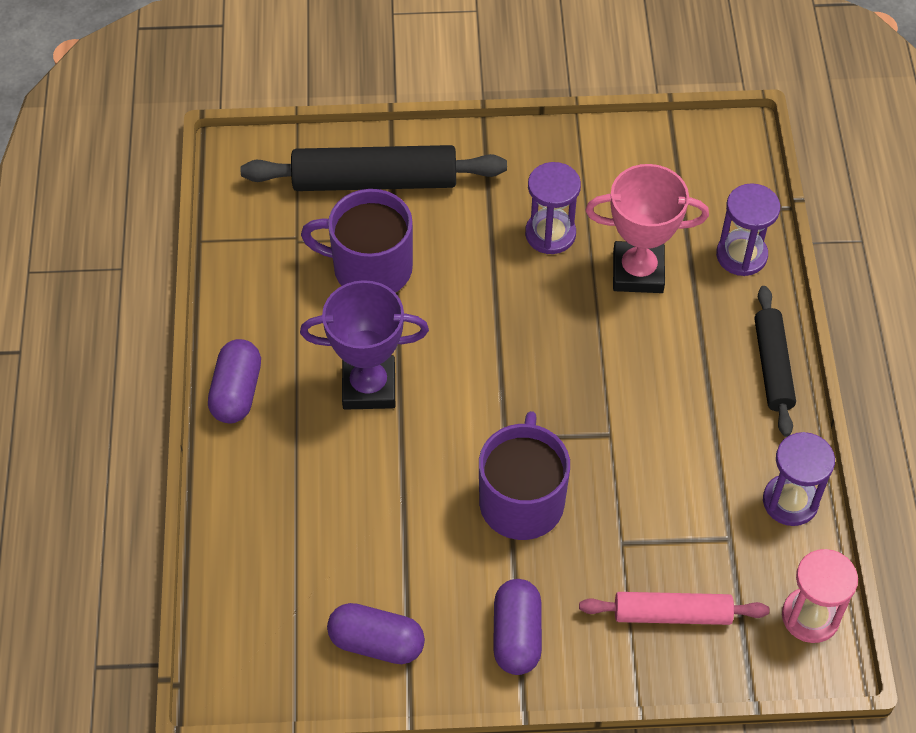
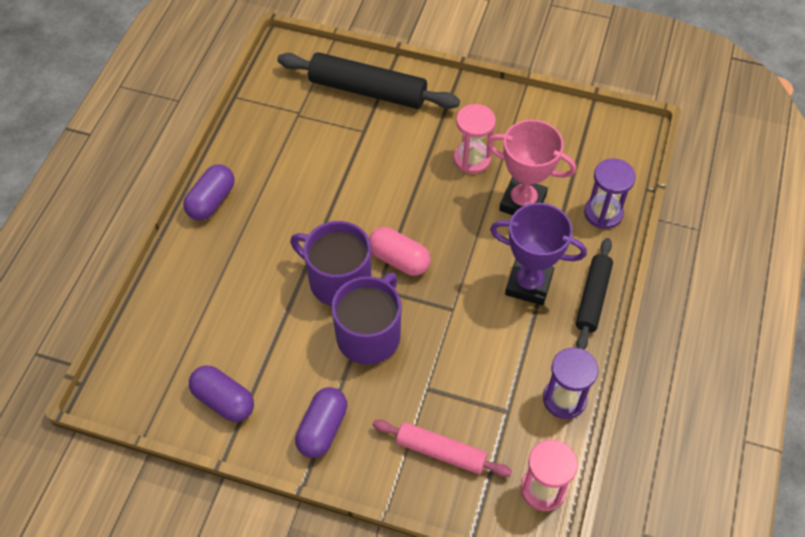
camera: 20 degrees right, 0 degrees up
(369, 387) = (300, 224): purple trophy -> purple trophy (528, 284)
(370, 268) = (338, 146): purple mug -> purple mug (338, 280)
(515, 393) = (399, 259): none -> pink capsule
(550, 234) = (472, 159): purple hourglass -> pink hourglass

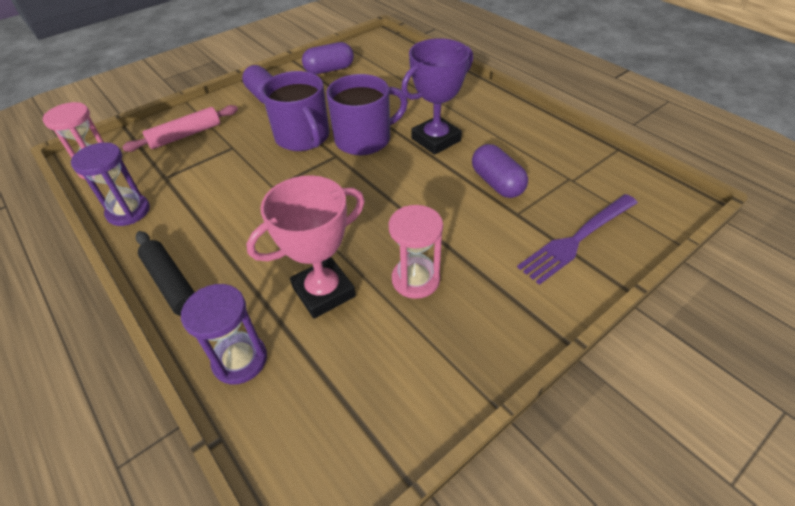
camera: 125 degrees right, 10 degrees down
(211, 201) = (498, 105): purple capsule -> purple capsule (497, 183)
(367, 91) = (577, 239): black rolling pin -> purple fork
(399, 259) = (349, 177): pink capsule -> none
(528, 284) = (238, 245): purple trophy -> purple trophy (436, 140)

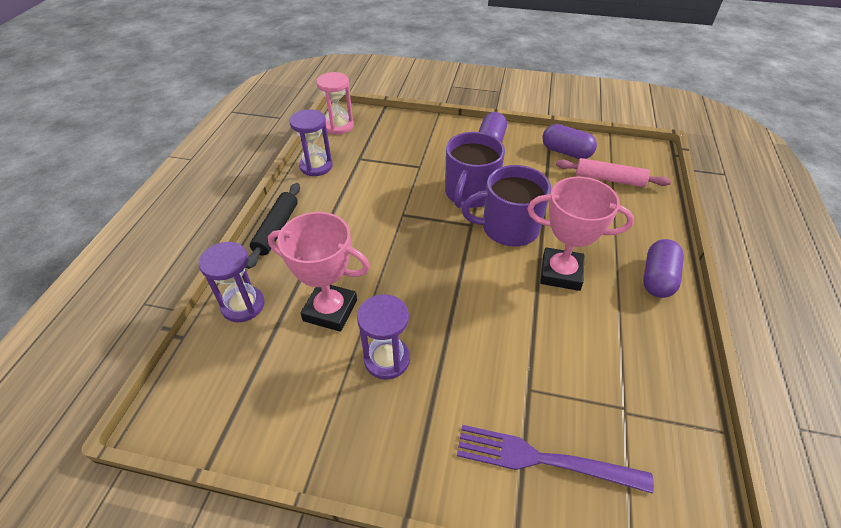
camera: 50 degrees right, 0 degrees up
(185, 135) = (406, 137): pink rolling pin -> pink rolling pin (609, 179)
(364, 139) = (508, 228): purple mug -> purple mug turned 150 degrees clockwise
(415, 279) = (387, 359): pink hourglass -> purple hourglass
(436, 140) = (561, 273): purple trophy -> pink trophy
(497, 183) = (553, 351): purple capsule -> purple capsule (657, 278)

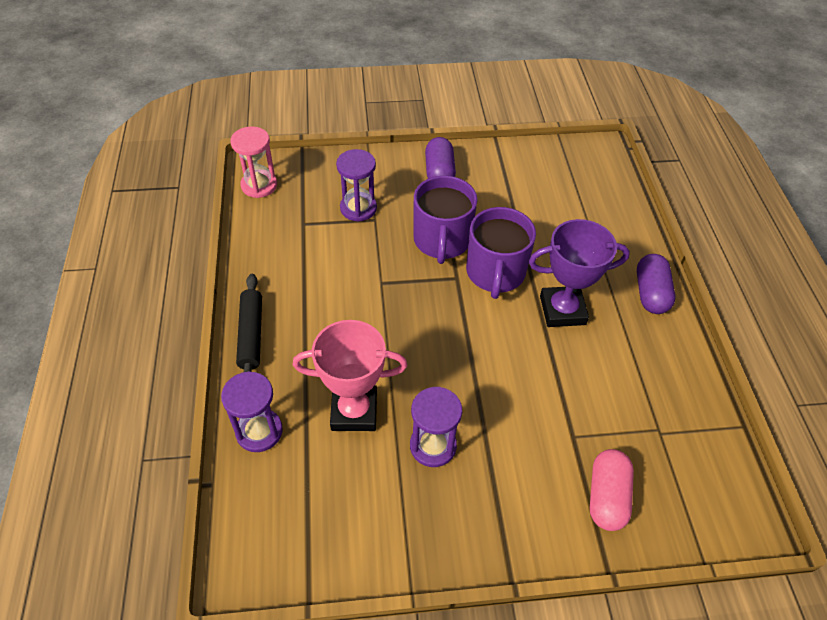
camera: 20 degrees left, 5 degrees up
(316, 166) = (258, 245): purple hourglass -> purple hourglass (358, 208)
(508, 228) = (495, 273): purple mug -> purple mug turned 60 degrees counterclockwise
(543, 459) = (606, 496): purple fork -> pink capsule
(561, 273) = (562, 310): pink trophy -> purple trophy
(566, 152) = (522, 167): purple capsule -> none
(609, 179) = (575, 191): pink rolling pin -> none

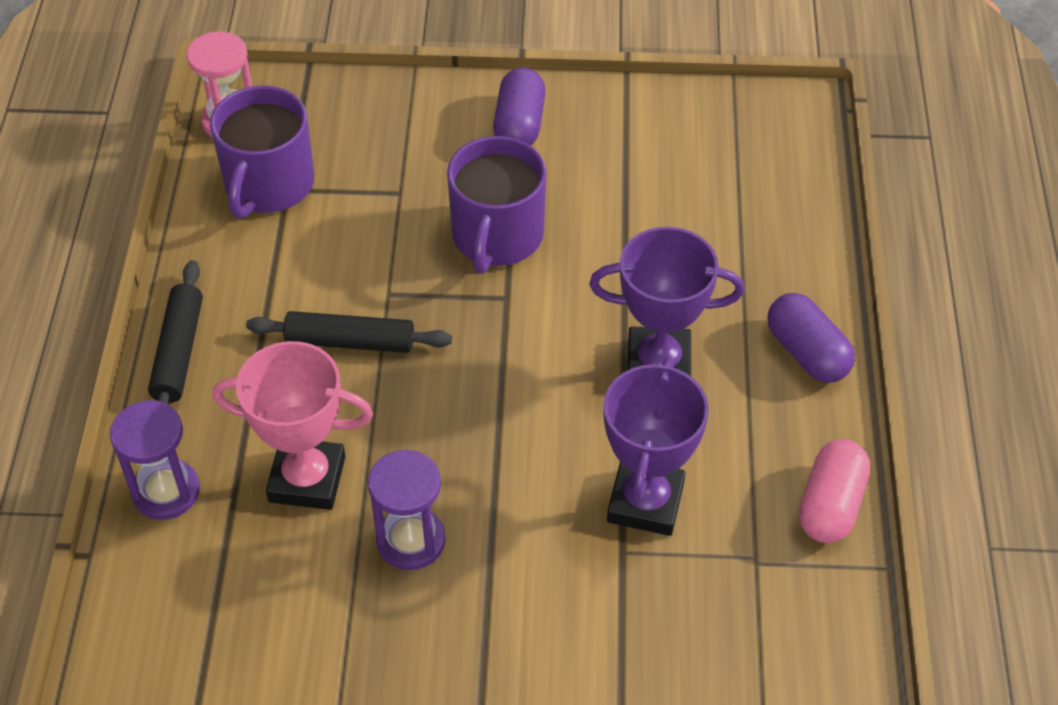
camera: 10 degrees right, 0 degrees up
(358, 208) = (377, 172): purple hourglass -> none
(363, 316) = (350, 341): none -> black rolling pin
(495, 273) = (568, 296): purple mug -> purple mug (268, 185)
(579, 401) = (645, 502): none -> purple trophy
(606, 496) = (647, 640): pink capsule -> pink capsule (830, 505)
(650, 293) = (807, 352): purple capsule -> purple capsule turned 45 degrees counterclockwise

